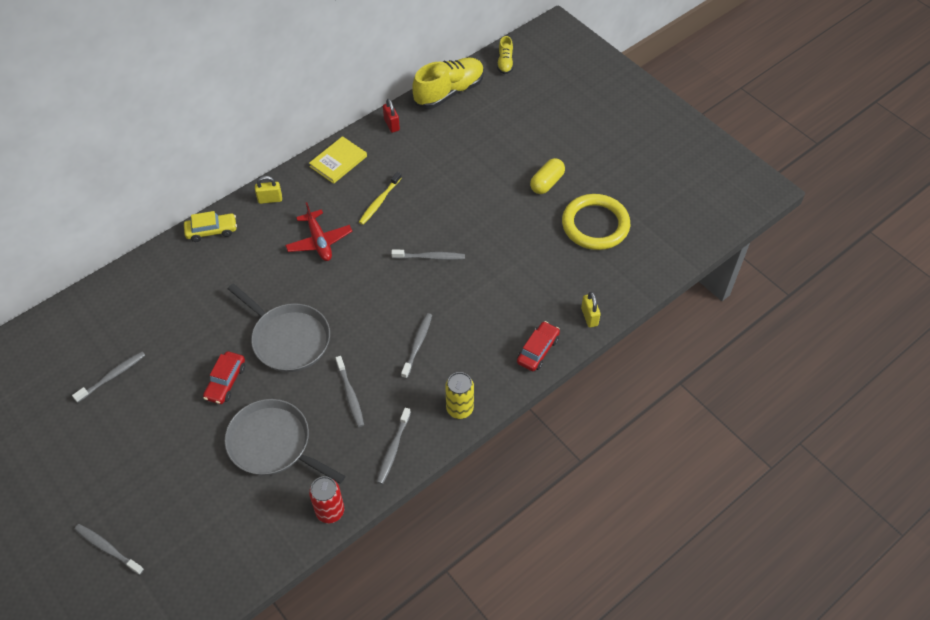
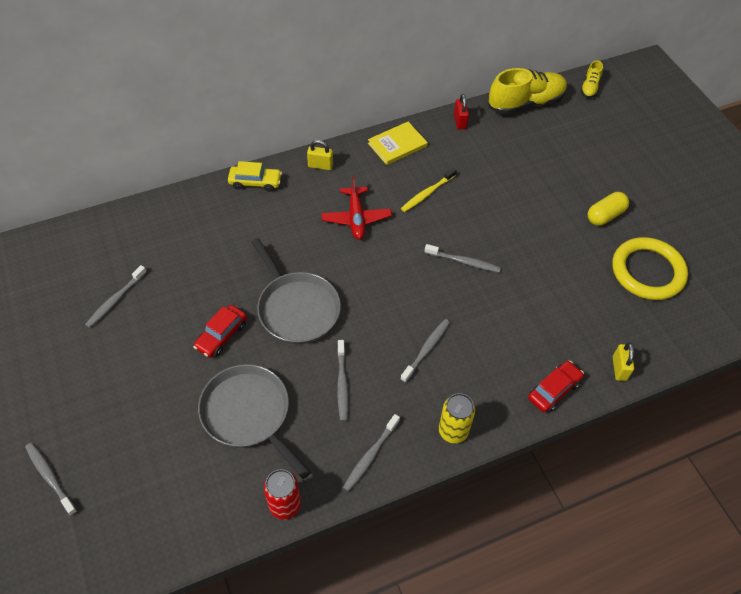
camera: 15 degrees right, 0 degrees up
(112, 376) = (115, 300): grey toothbrush -> grey toothbrush turned 150 degrees clockwise

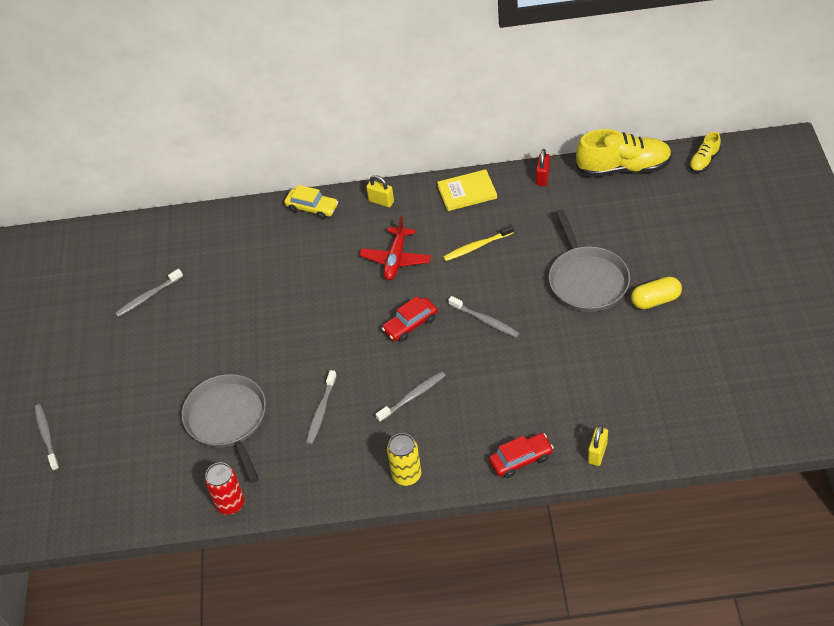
camera: 25 degrees right, 5 degrees down
(222, 336) = (229, 346): red car -> red car (410, 324)
(296, 308) = (306, 335): grey pan -> grey pan (587, 280)
(370, 456) = (321, 479): grey toothbrush -> none
(647, 271) = (674, 365): yellow ring -> none

